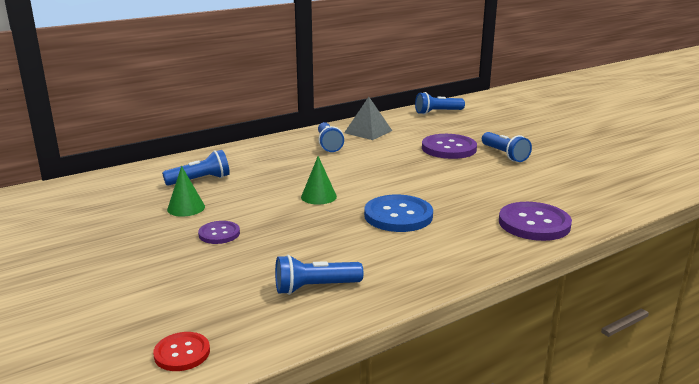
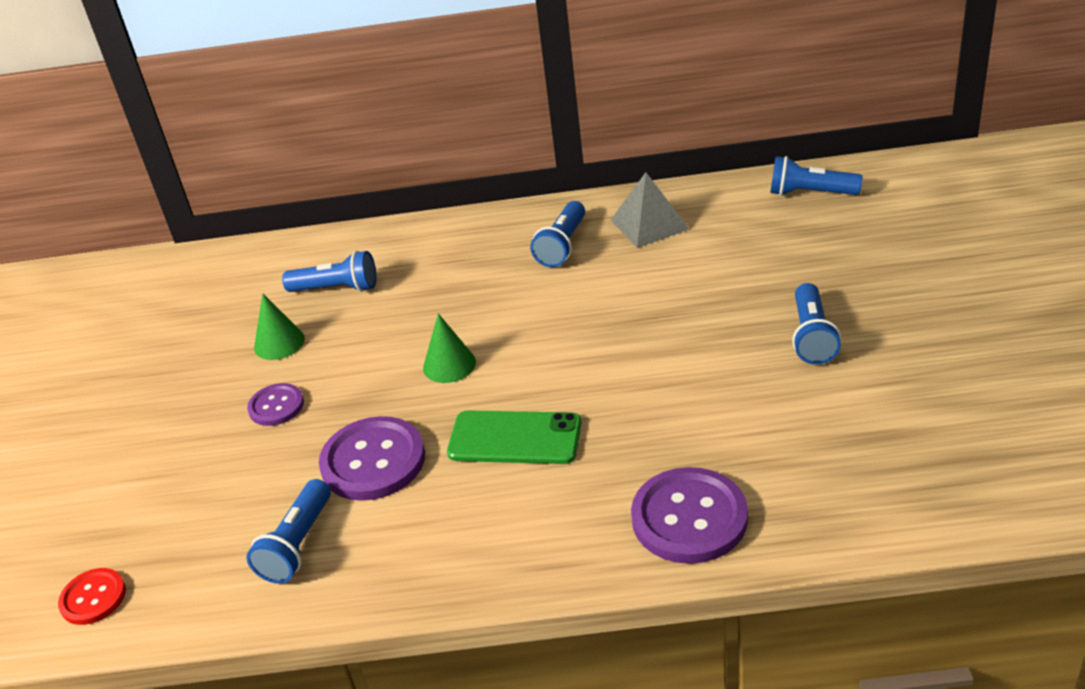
camera: 35 degrees right, 15 degrees up
(315, 287) = (298, 544): blue flashlight -> blue flashlight turned 90 degrees counterclockwise
(398, 216) = (515, 438): blue button -> green phone
(449, 148) = (735, 297): purple button -> purple button (373, 461)

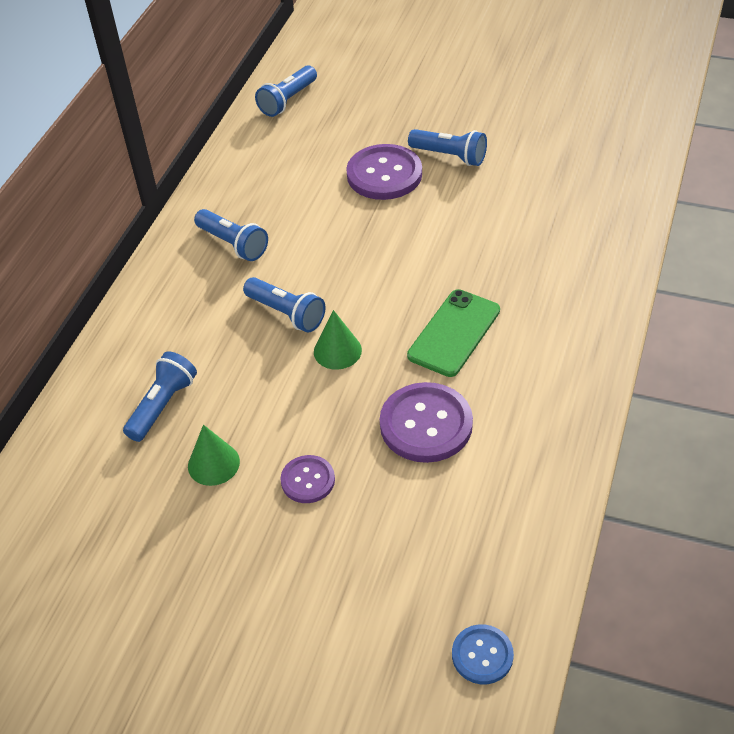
camera: 70 degrees left, 10 degrees up
(93, 598) = (482, 655): red button -> blue button
(298, 544) = (496, 492): blue flashlight -> blue flashlight (286, 313)
(649, 224) = (249, 189): grey pyramid -> none
(689, 518) = (588, 267): purple button -> purple button (384, 174)

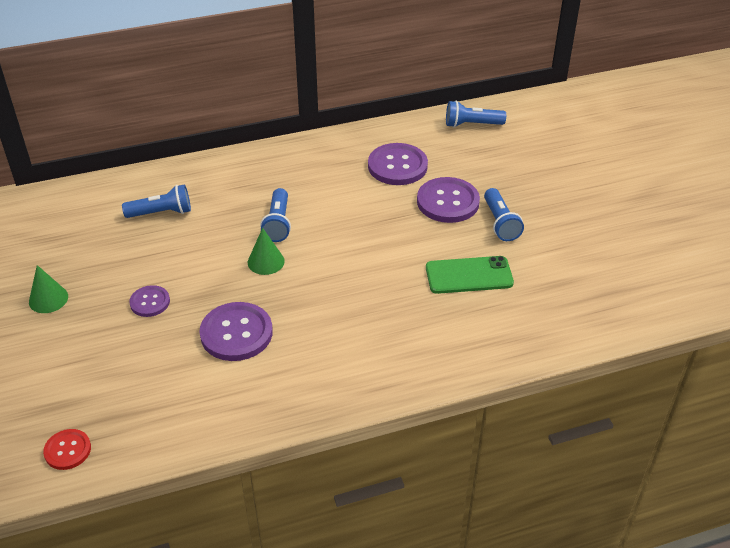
camera: 50 degrees right, 5 degrees down
(213, 464) = (133, 256): green cone -> green cone (48, 299)
(233, 244) = (316, 171): blue flashlight -> none
(293, 181) = (397, 166): none -> purple button
(454, 333) = (329, 308): green phone -> green phone (469, 275)
(482, 655) = (67, 450): blue button -> red button

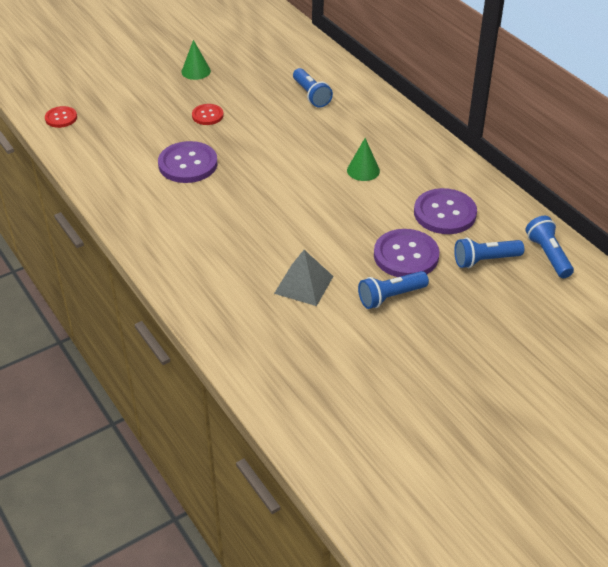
camera: 75 degrees right, 0 degrees up
(150, 302) = (207, 115): purple button -> red button
(266, 261) = (274, 161): green cone -> green cone (363, 170)
(278, 223) = (325, 157): blue flashlight -> blue flashlight (485, 260)
(469, 275) = (304, 284): green phone -> grey pyramid

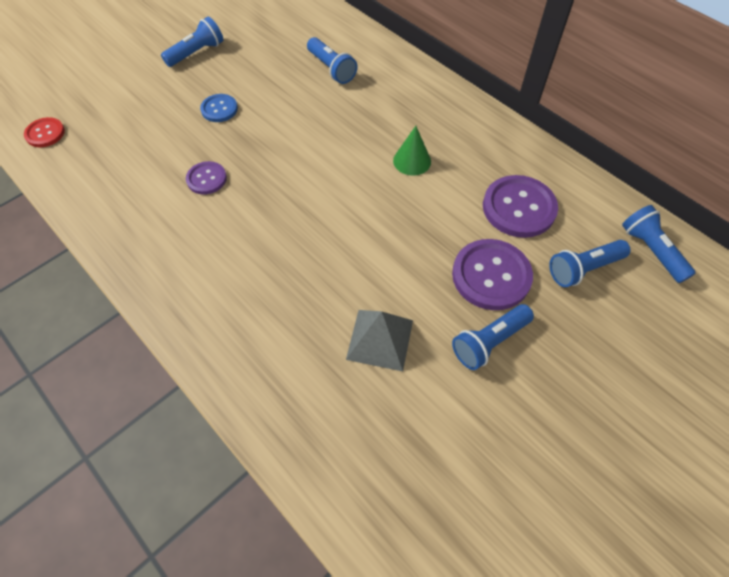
camera: 10 degrees left, 15 degrees up
(188, 164) = (206, 179): purple button -> purple button, size x0.56
(196, 71) = (196, 53): green cone -> blue flashlight
(207, 115) = (219, 109): red button -> blue button

